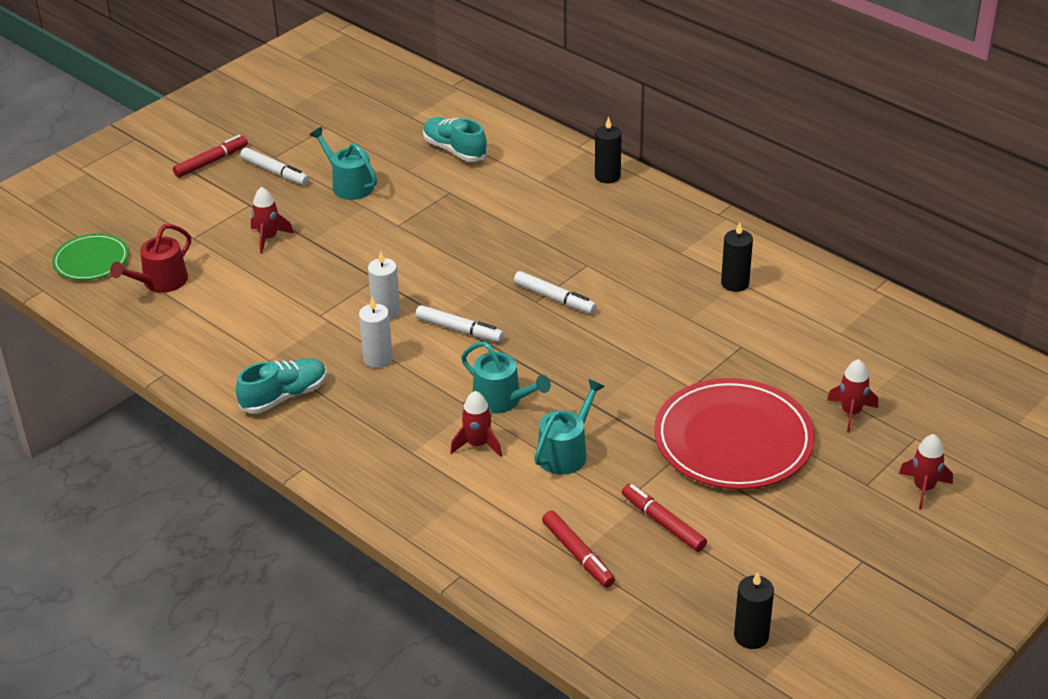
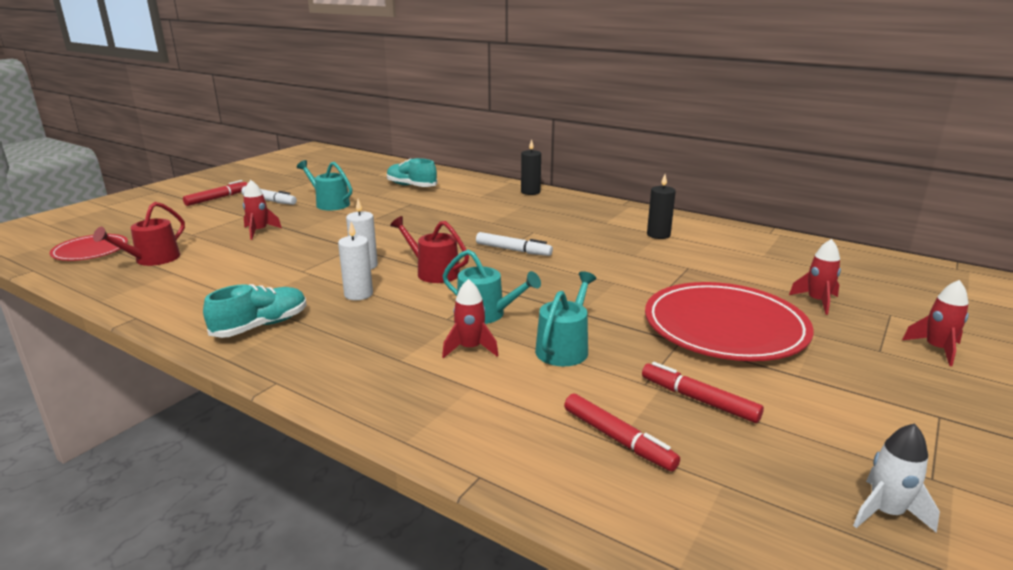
camera: 10 degrees left, 15 degrees down
(91, 260) = (90, 251): green plate -> red plate
(459, 330) = (433, 272): white marker -> red watering can
(751, 636) = (885, 512): black candle -> white rocket

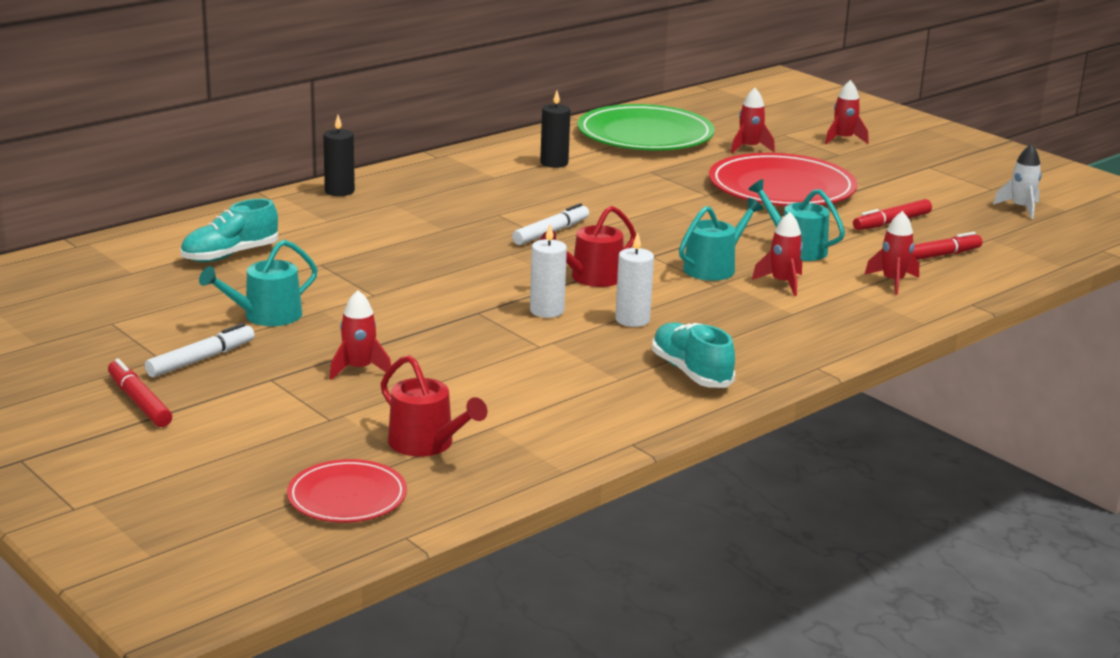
camera: 75 degrees left, 0 degrees up
(514, 412) = (893, 281): none -> red rocket
(775, 256) = (645, 135): none -> green plate

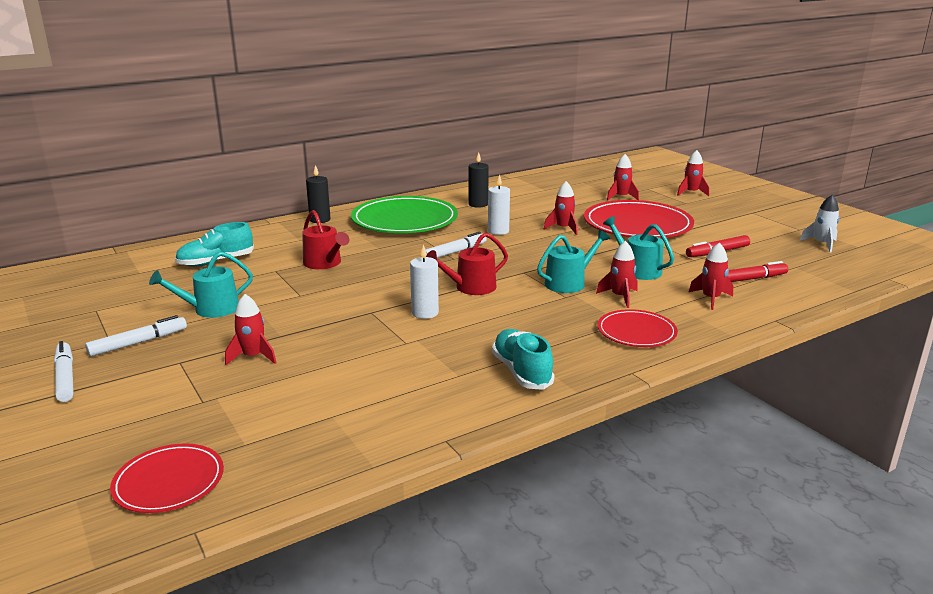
camera: 10 degrees right, 0 degrees up
(139, 402) = (65, 377): red marker -> white marker
(426, 444) = (268, 430): red watering can -> red watering can (324, 263)
(632, 320) = (489, 323): white candle -> white candle (498, 231)
(645, 135) = (549, 187): green plate -> green plate (404, 220)
(684, 196) = (563, 228): none -> red rocket
(812, 323) = (636, 332): none -> red plate

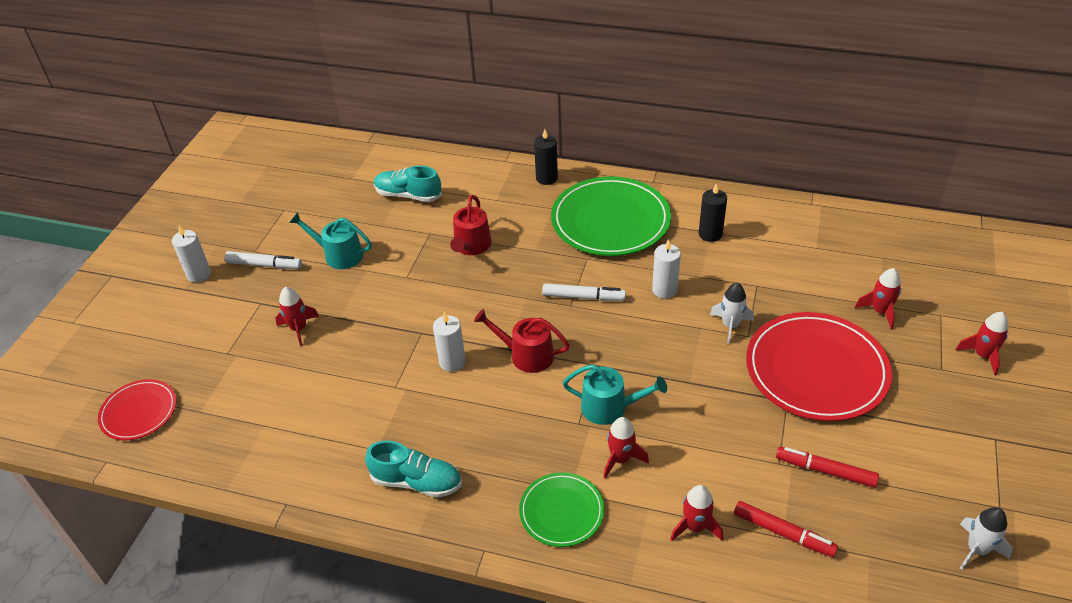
camera: 50 degrees right, 20 degrees up
(65, 377) = (199, 274): white marker -> white candle
(521, 372) = (416, 482): turquoise shoe -> turquoise shoe turned 75 degrees clockwise
(563, 228) = (730, 326): red rocket -> white rocket
(636, 332) = (561, 511): red plate -> green plate
(637, 270) = (698, 436): turquoise watering can -> none

